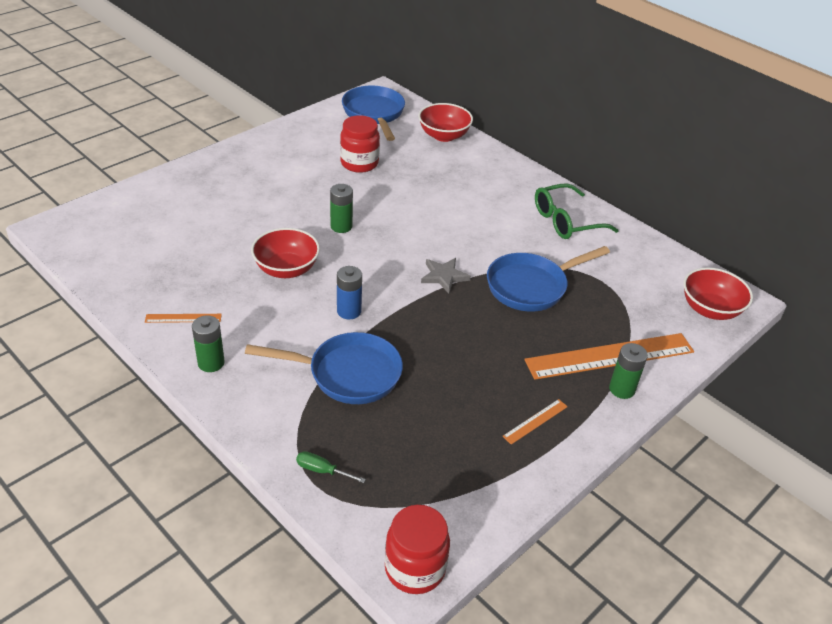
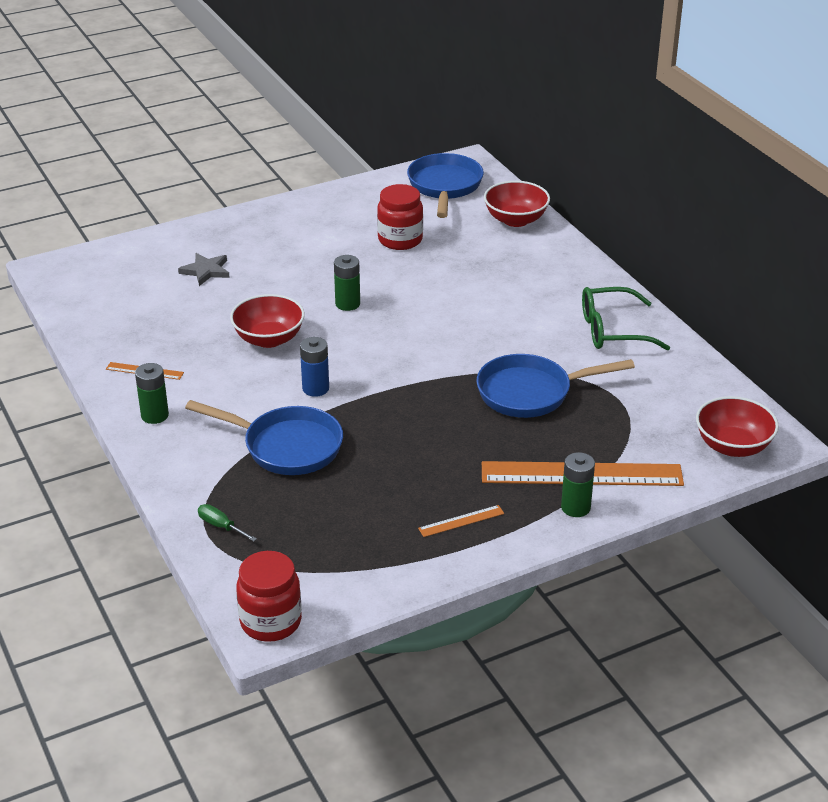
camera: 20 degrees right, 5 degrees down
(444, 276) = (436, 369): grey star -> grey star (206, 271)

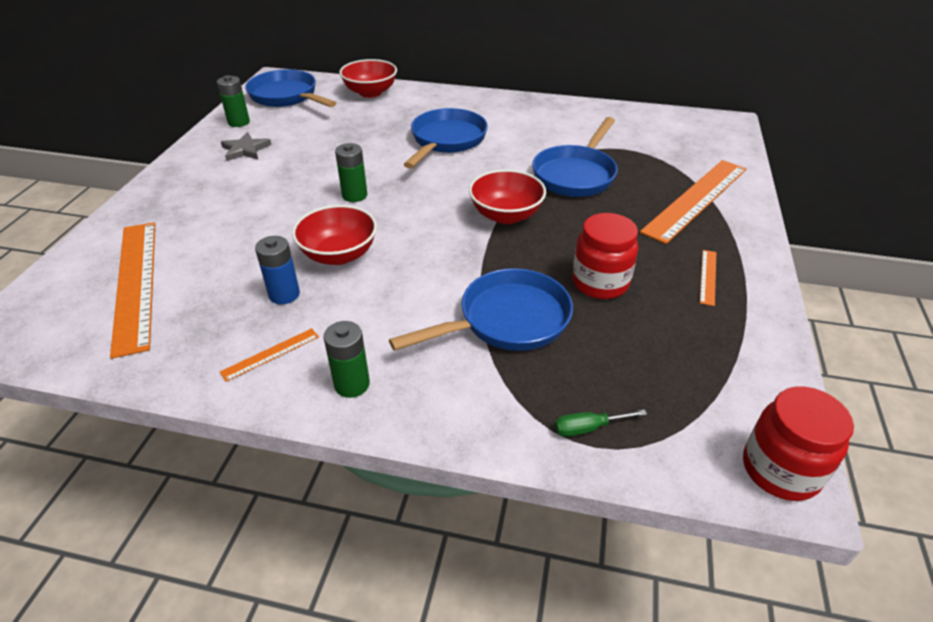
camera: 50 degrees left, 5 degrees up
(144, 282) = (135, 283): none -> orange ruler
(206, 271) = (187, 240): grey star -> grey star (245, 150)
(315, 388) = (444, 264): blue battery -> blue battery (284, 294)
(400, 240) = (315, 138): red jar -> red jar (600, 283)
(490, 301) = (446, 141): none -> blue pan
(575, 507) = (735, 219): green battery -> green battery (239, 122)
(613, 330) = (544, 117): green glasses -> none
(733, 446) = (717, 136): red bowl -> red bowl (506, 215)

